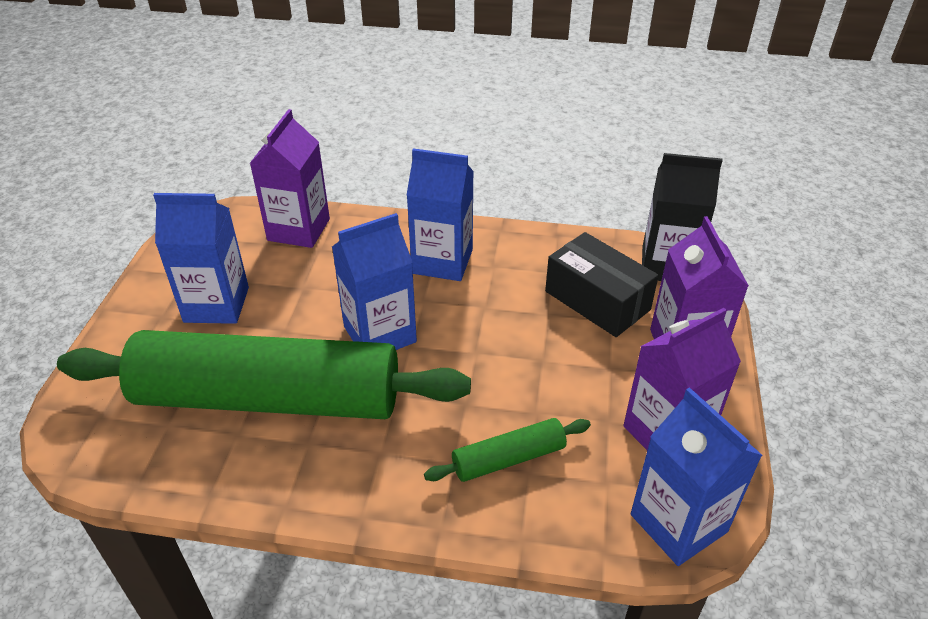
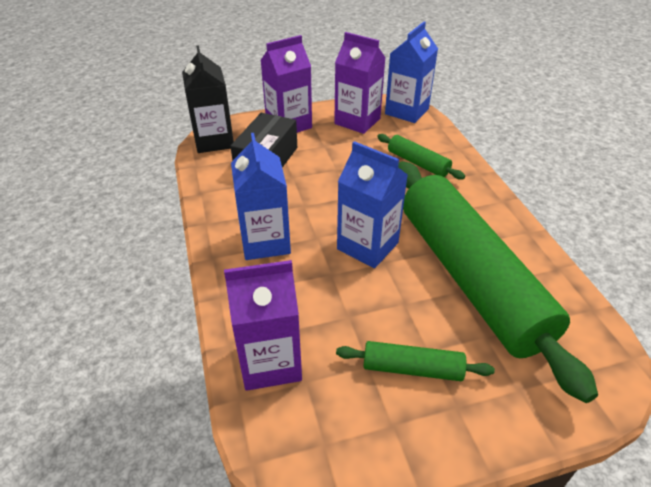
camera: 115 degrees left, 0 degrees up
(216, 304) = (412, 368): blue carton -> green rolling pin

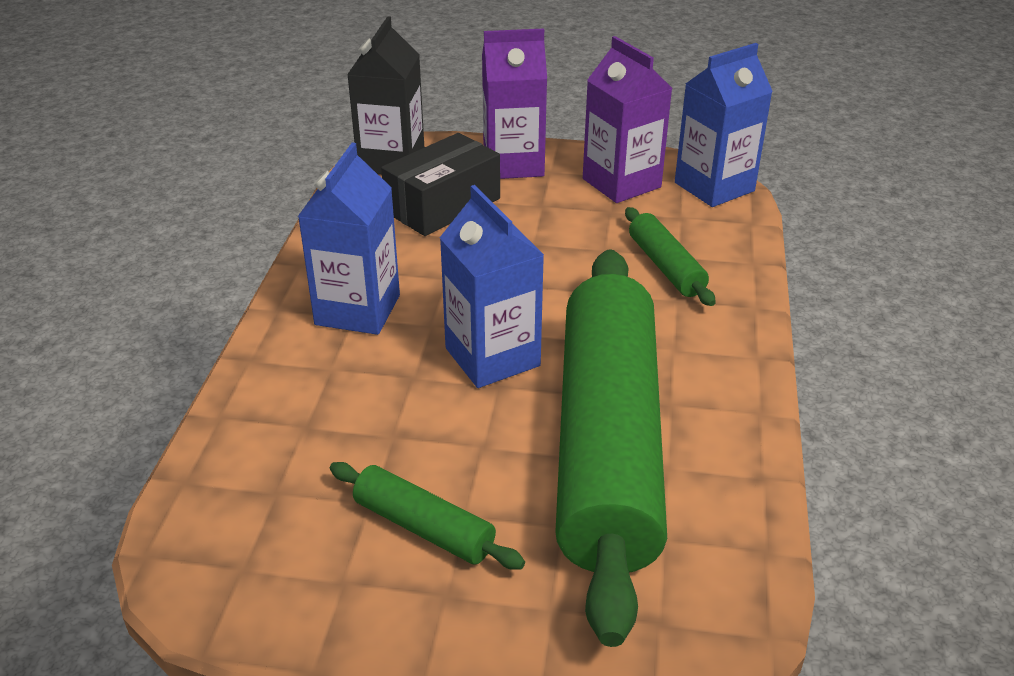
camera: 25 degrees right, 5 degrees down
(270, 362) = (251, 454): purple carton -> none

